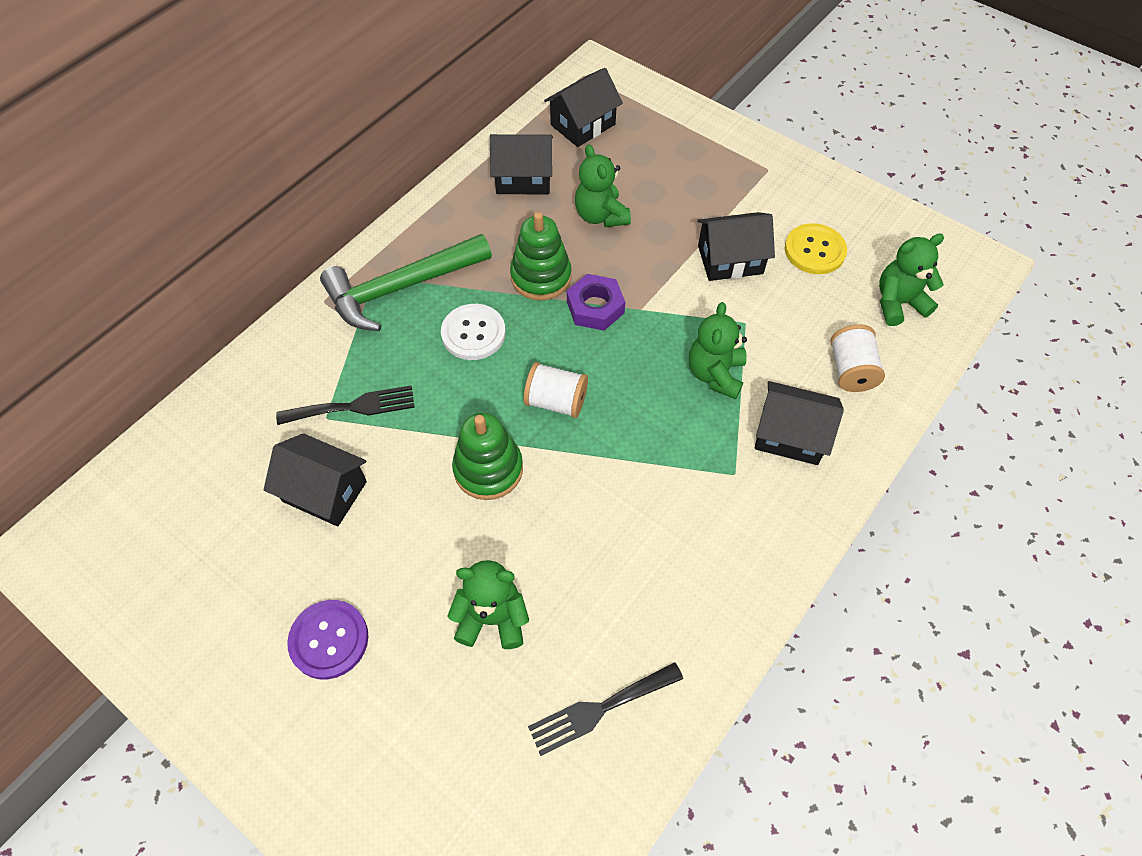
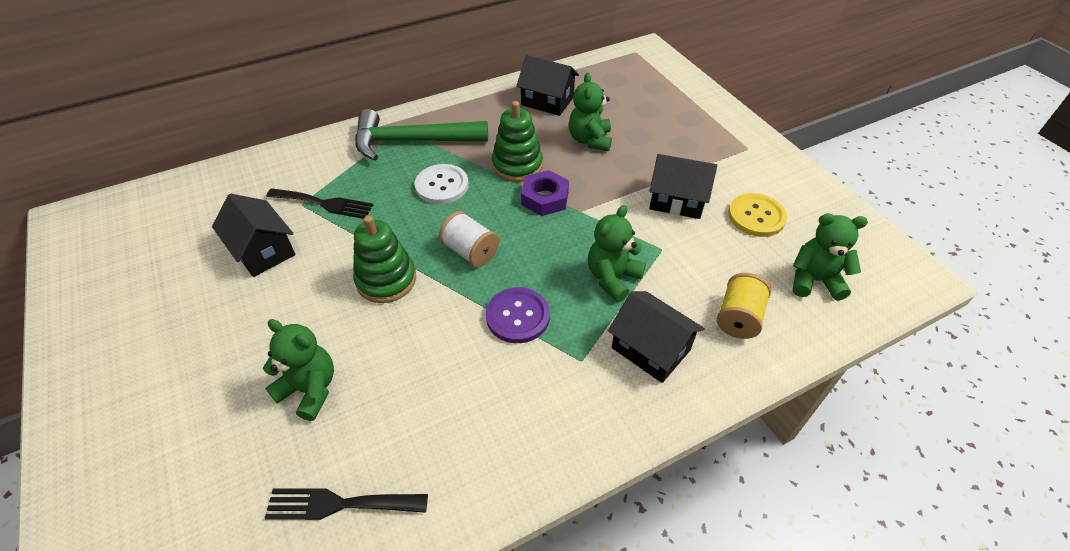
camera: 25 degrees right, 10 degrees down
(329, 640) = (185, 352): purple button -> purple button (518, 316)
(583, 125) = (614, 81): black house -> none
(851, 370) = (738, 318): white spool -> yellow spool

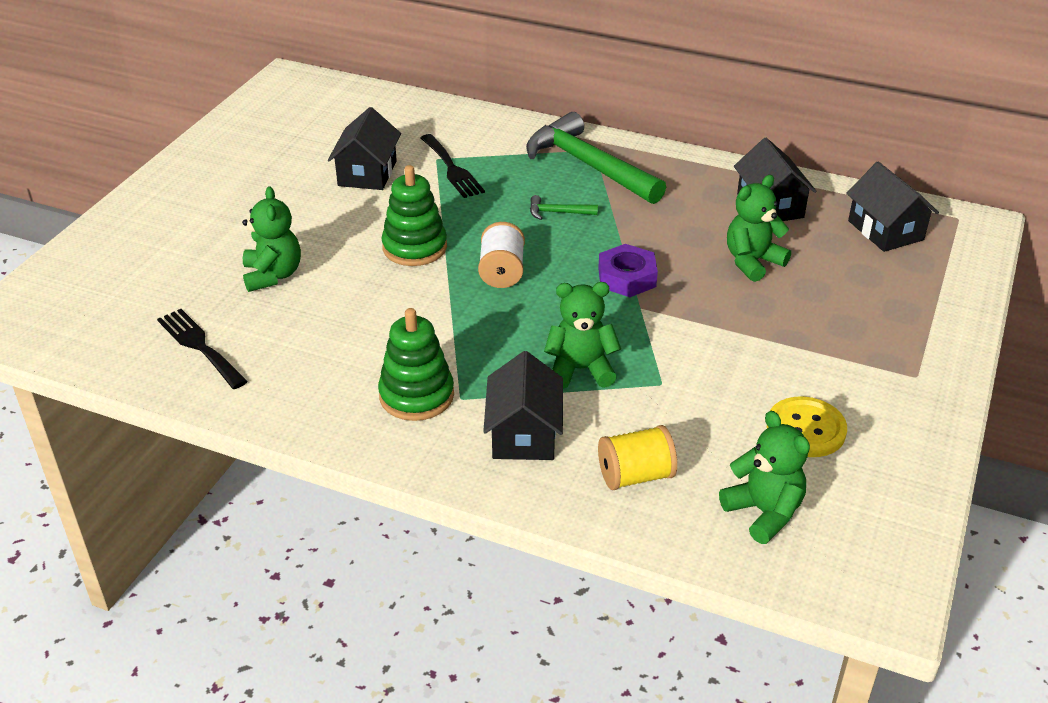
camera: 50 degrees right, 10 degrees down
(442, 185) = (558, 213): white button -> green hammer
(517, 165) = (646, 238): green stacking toy -> green stacking toy (416, 395)
(518, 316) = (464, 337): purple button -> none
(677, 200) = (747, 362): black house -> black house (885, 230)

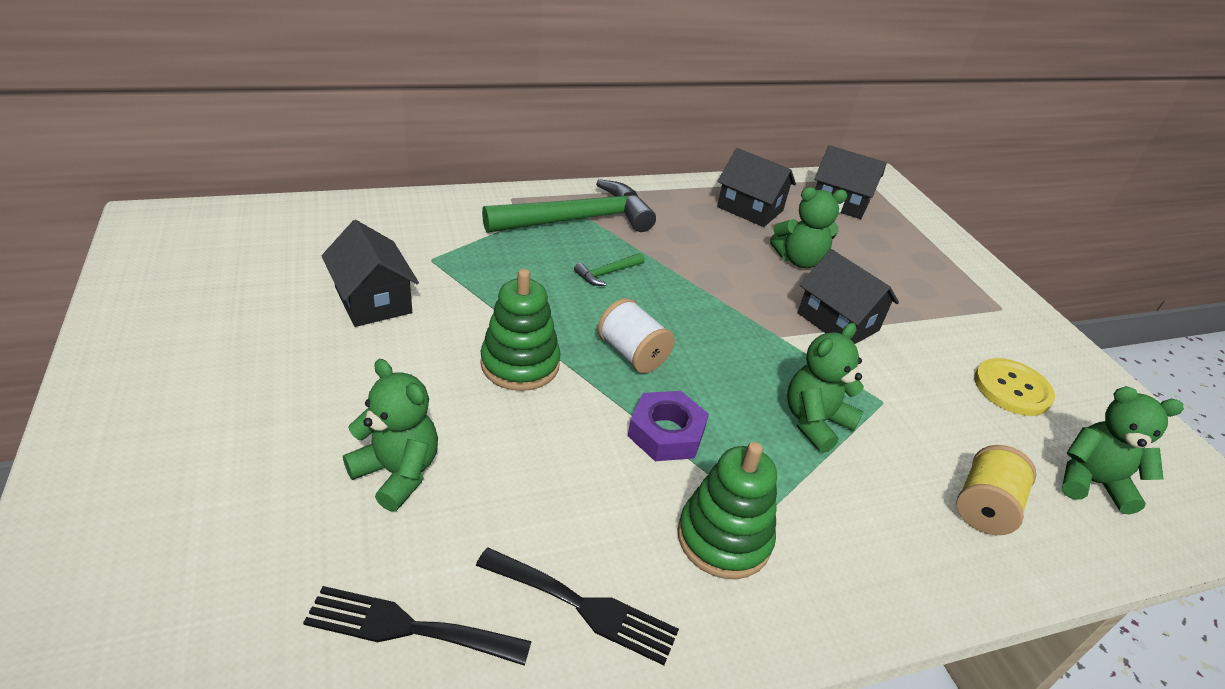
camera: 45 degrees left, 0 degrees up
(452, 169) = (459, 264): black fork -> black fork (584, 606)
(524, 434) = (860, 520): black house -> black house (838, 322)
(588, 165) = (578, 219): green hammer -> green hammer turned 150 degrees clockwise
(627, 277) = (735, 313): purple nut -> purple nut (666, 433)
(752, 262) = (799, 260): green teddy bear -> green teddy bear turned 105 degrees counterclockwise

